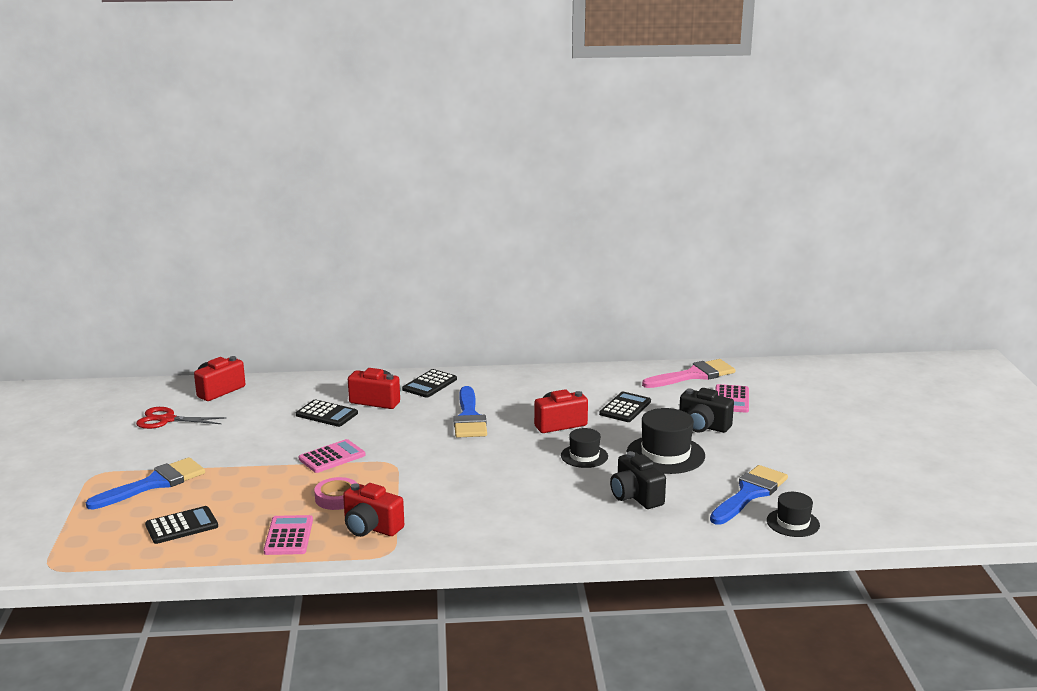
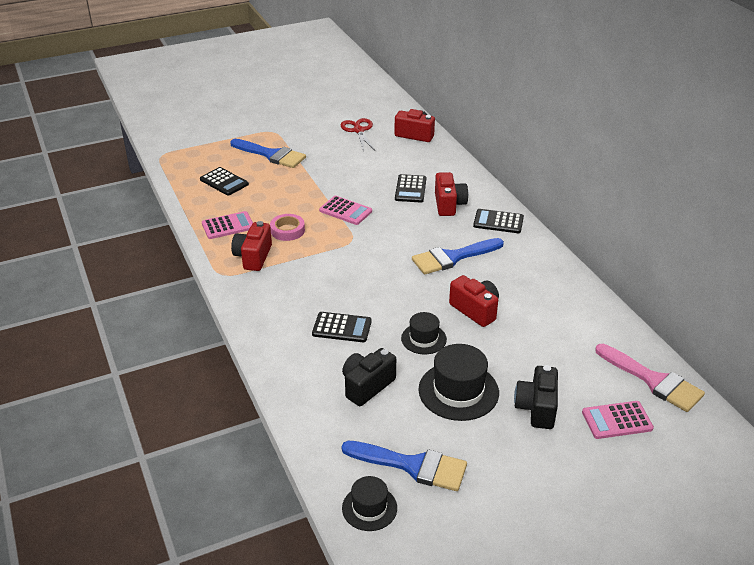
camera: 70 degrees right, 15 degrees up
(625, 408) = (538, 345): black calculator -> black calculator (342, 328)

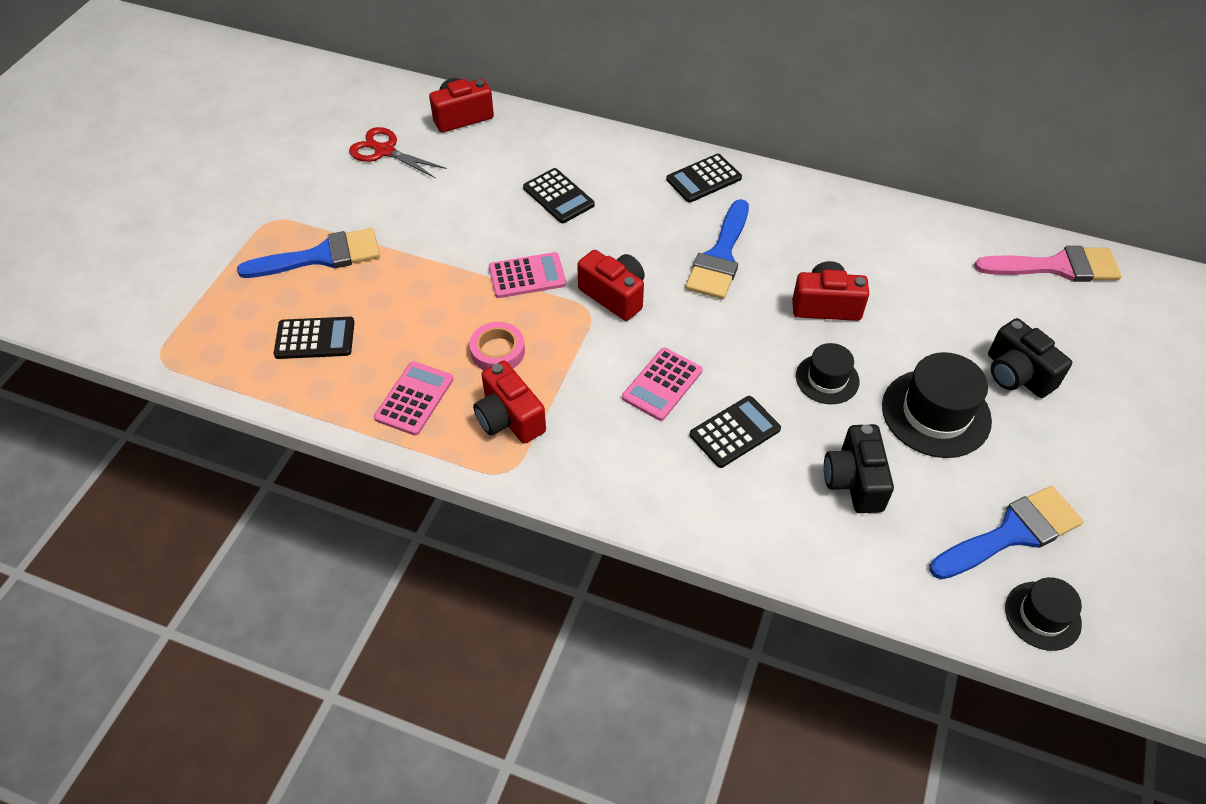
camera: 45 degrees left, 15 degrees up
(449, 204) = (626, 190): red camera -> red camera (614, 295)
(617, 420) = (1086, 333): pink calculator -> pink calculator (662, 384)

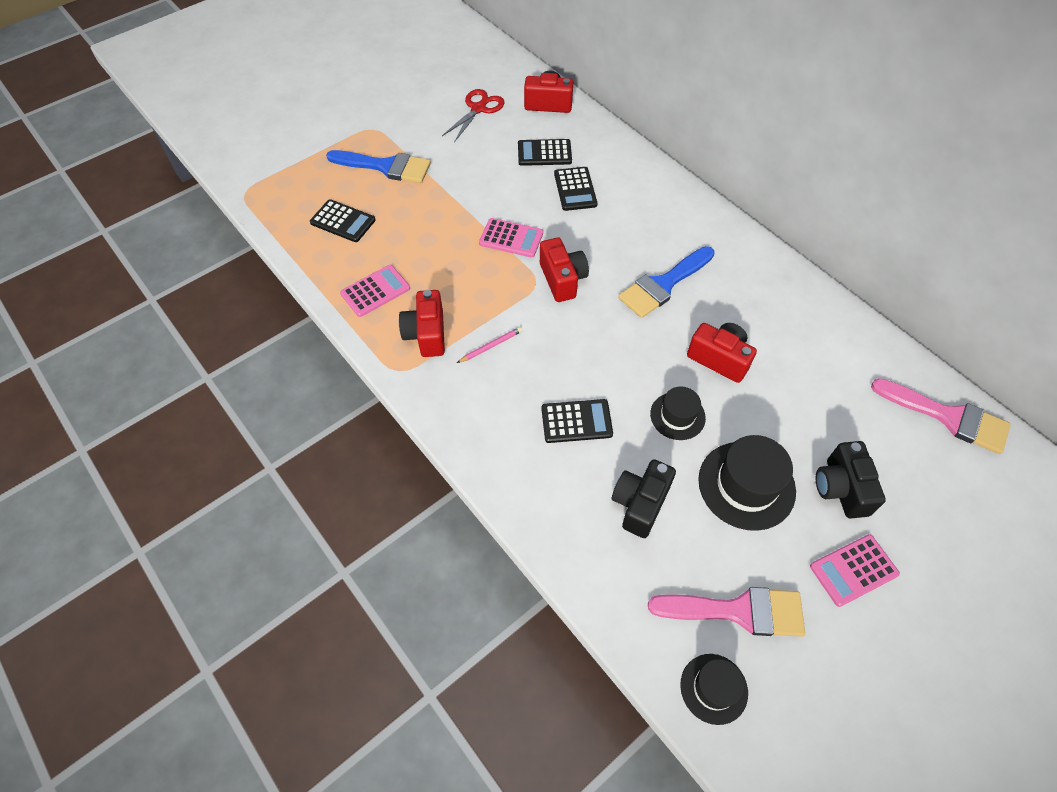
camera: 30 degrees right, 5 degrees up
(385, 151) = (478, 109): red scissors -> red scissors turned 60 degrees clockwise
(497, 351) = (452, 283): pink tape -> none
(590, 398) = (491, 346): none -> pink pencil
(662, 384) = (549, 361): pink calculator -> pink calculator (853, 570)
(703, 179) = (694, 220): black calculator -> black calculator (544, 153)
(1012, 533) = (738, 611): blue brush -> pink brush

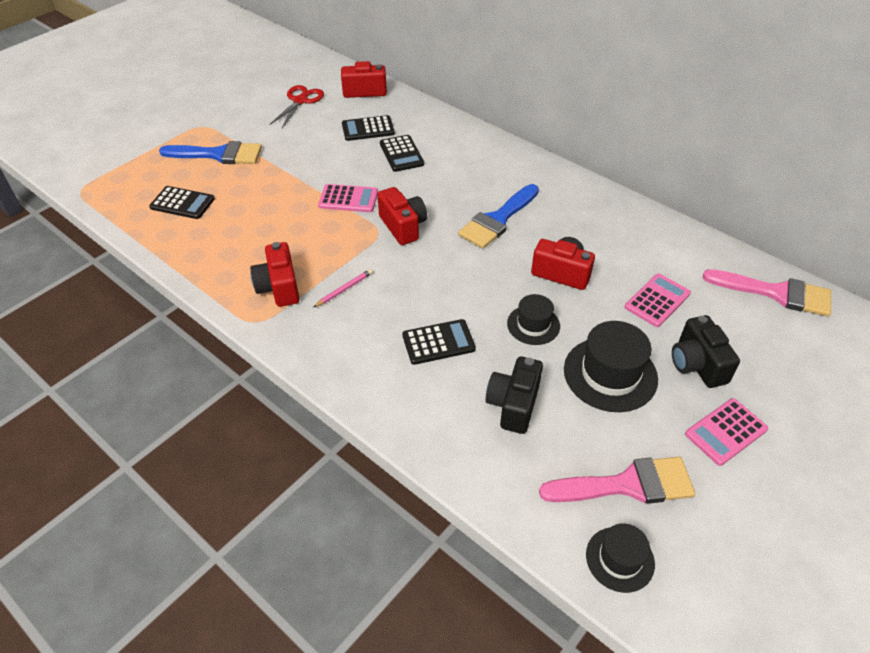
camera: 10 degrees left, 10 degrees down
(375, 291) = (223, 257): pink calculator -> pink calculator (657, 300)

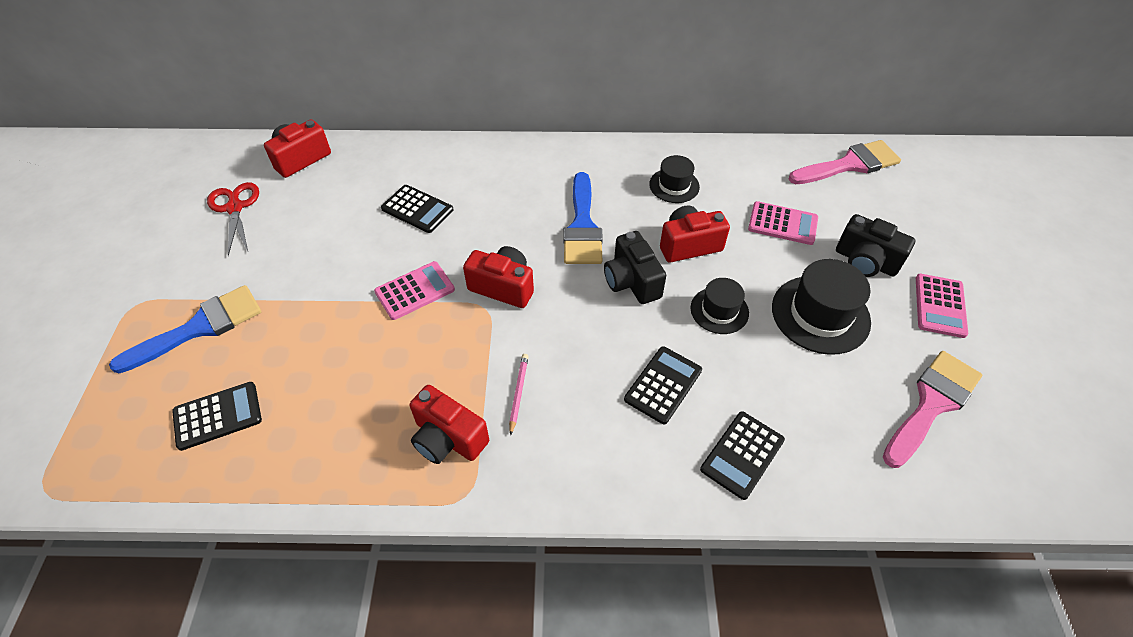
camera: 40 degrees left, 5 degrees up
(368, 129) = (351, 200): black calculator -> black calculator (742, 455)
(513, 405) = (784, 398): black camera -> black camera (632, 281)
(620, 559) = (993, 472): black hat -> black hat (674, 185)
(657, 300) = (782, 224): pink calculator -> pink calculator turned 105 degrees clockwise

